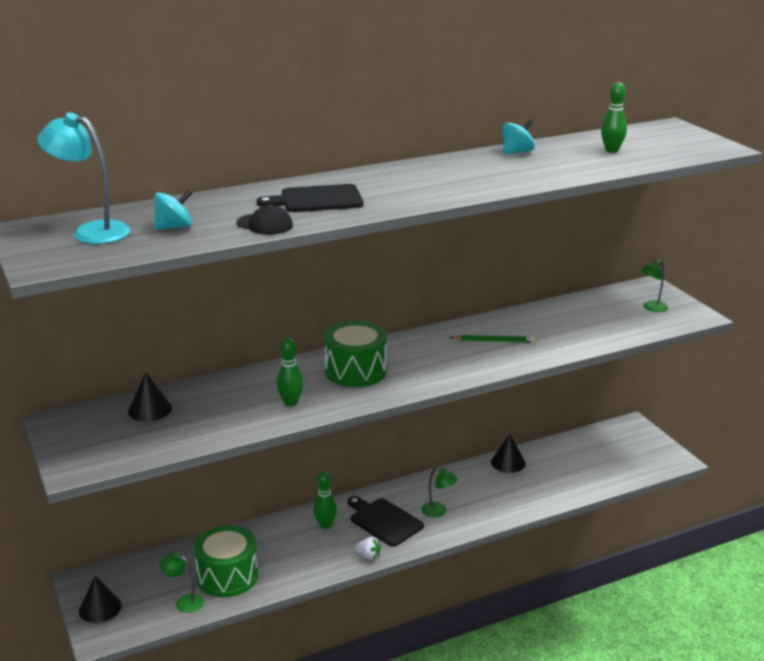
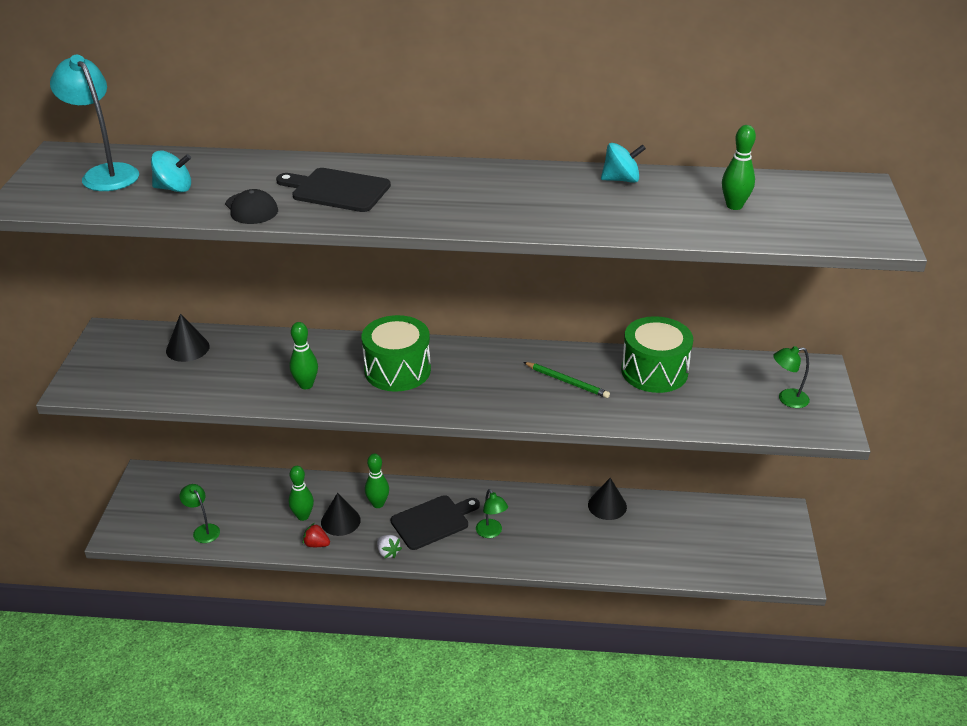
camera: 30 degrees right, 10 degrees up
(100, 608) = (139, 507): black cone -> black cone (340, 521)
(227, 576) = (256, 520): green drum -> green drum (654, 371)
(268, 557) = (303, 516): none -> green bowling pin
(300, 573) = (316, 544): none -> red strawberry
(384, 521) = (433, 521): black cutting board -> black cutting board turned 75 degrees clockwise

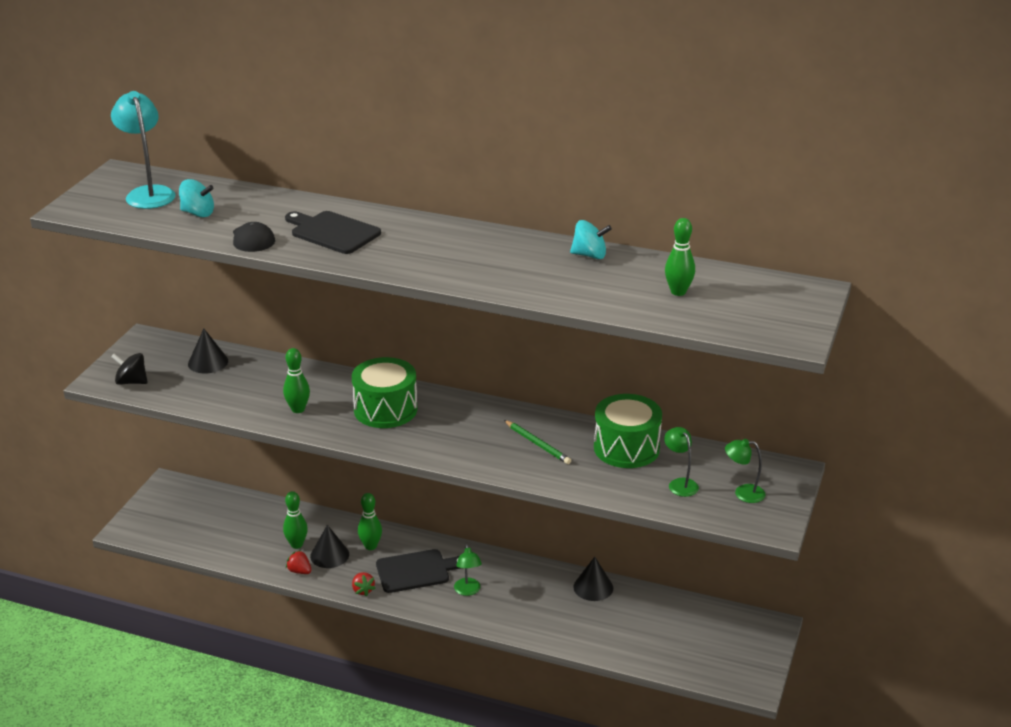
camera: 15 degrees right, 5 degrees down
(111, 383) = (131, 382): none -> black spinning top
(203, 530) = (202, 540): green lamp -> green lamp (680, 484)
(388, 552) = (363, 590): white strawberry -> red strawberry

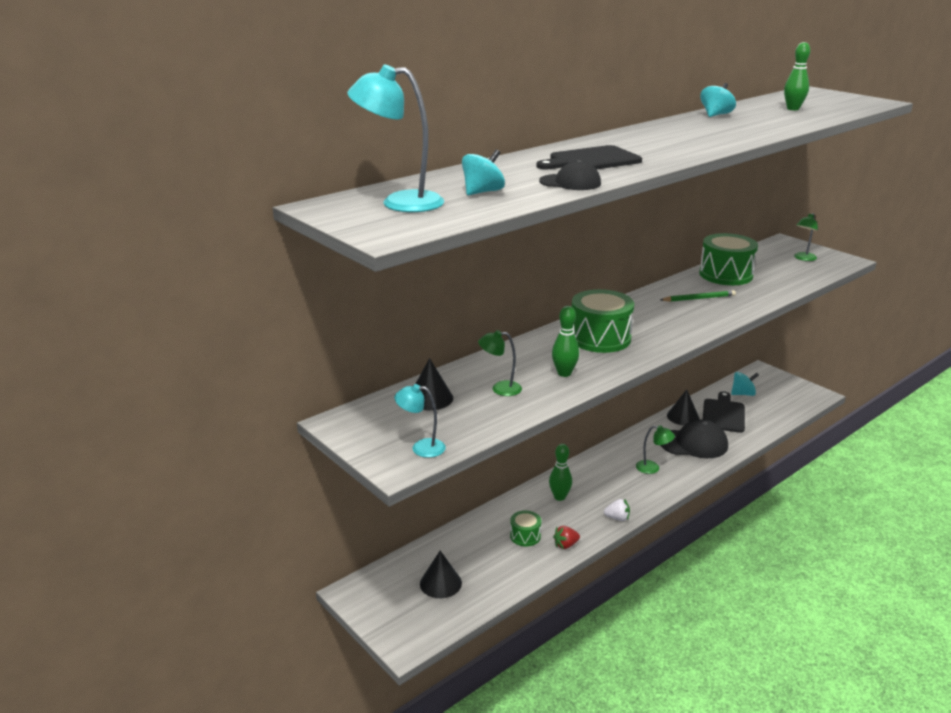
camera: 60 degrees left, 5 degrees down
(131, 382) = (421, 447): black spinning top -> turquoise lamp
(296, 544) = (525, 536): green bowling pin -> green drum
(329, 555) = (555, 522): black cone -> black cone (440, 583)
(363, 590) = (617, 518): red strawberry -> white strawberry
(416, 571) = (610, 484): black cutting board -> black cutting board (723, 414)
(541, 608) = (693, 443): none -> black cap
(680, 484) = (781, 271): green lamp -> green lamp (500, 388)
(693, 622) = (743, 394): none -> turquoise spinning top

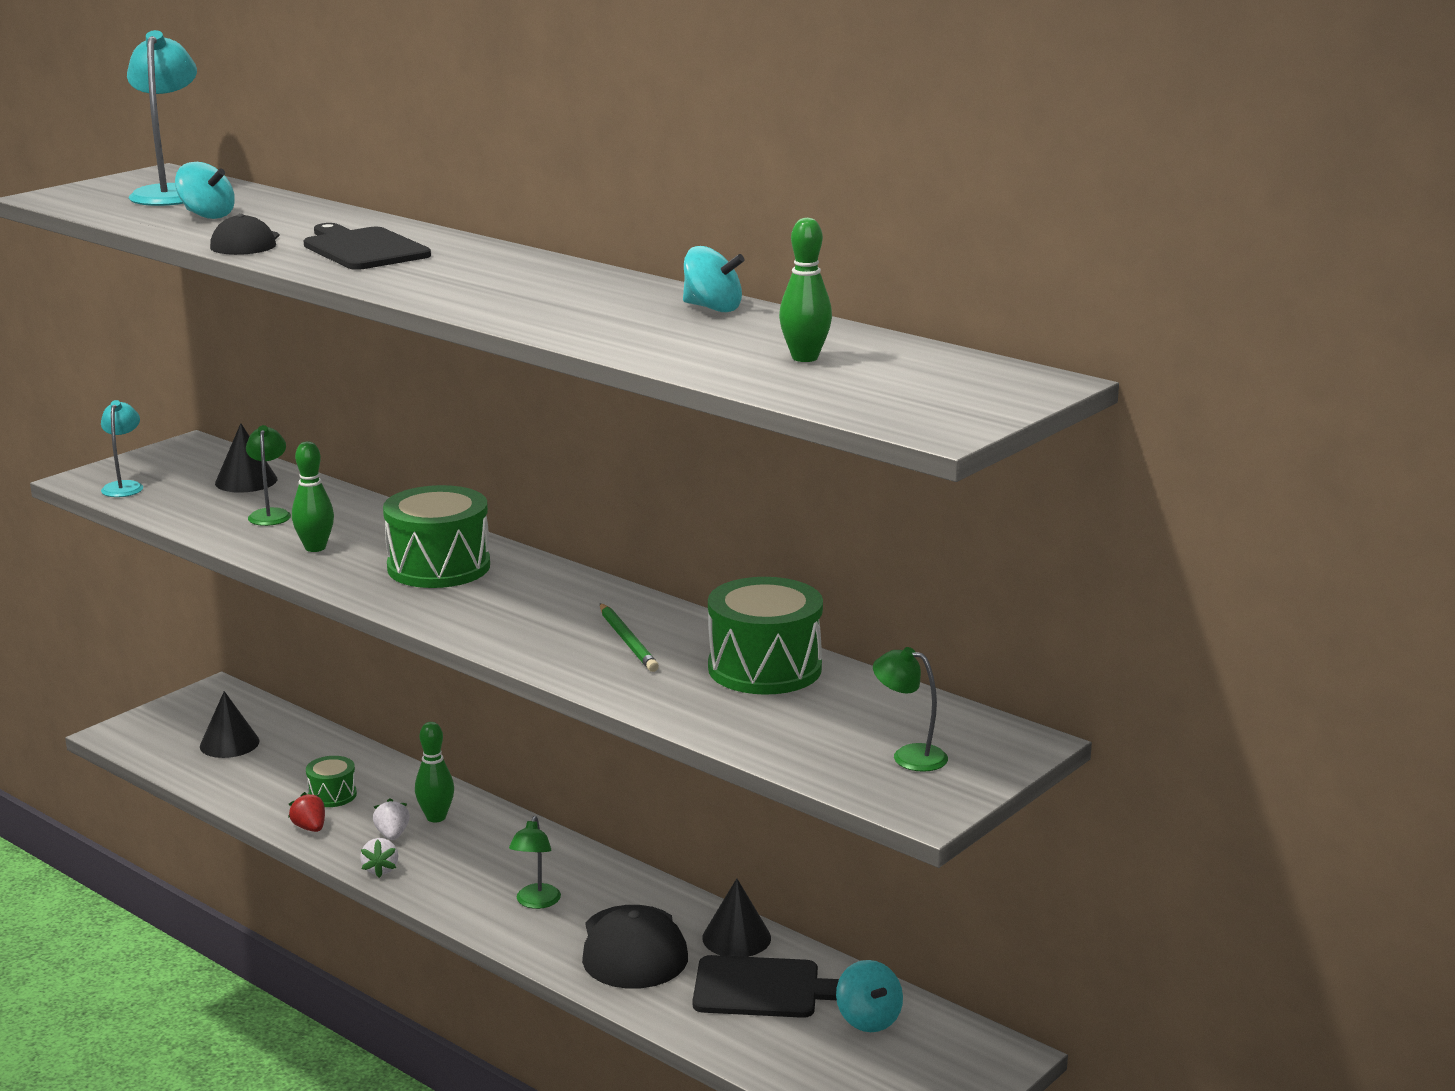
camera: 80 degrees right, 5 degrees down
(578, 513) = (392, 835): none -> white strawberry

